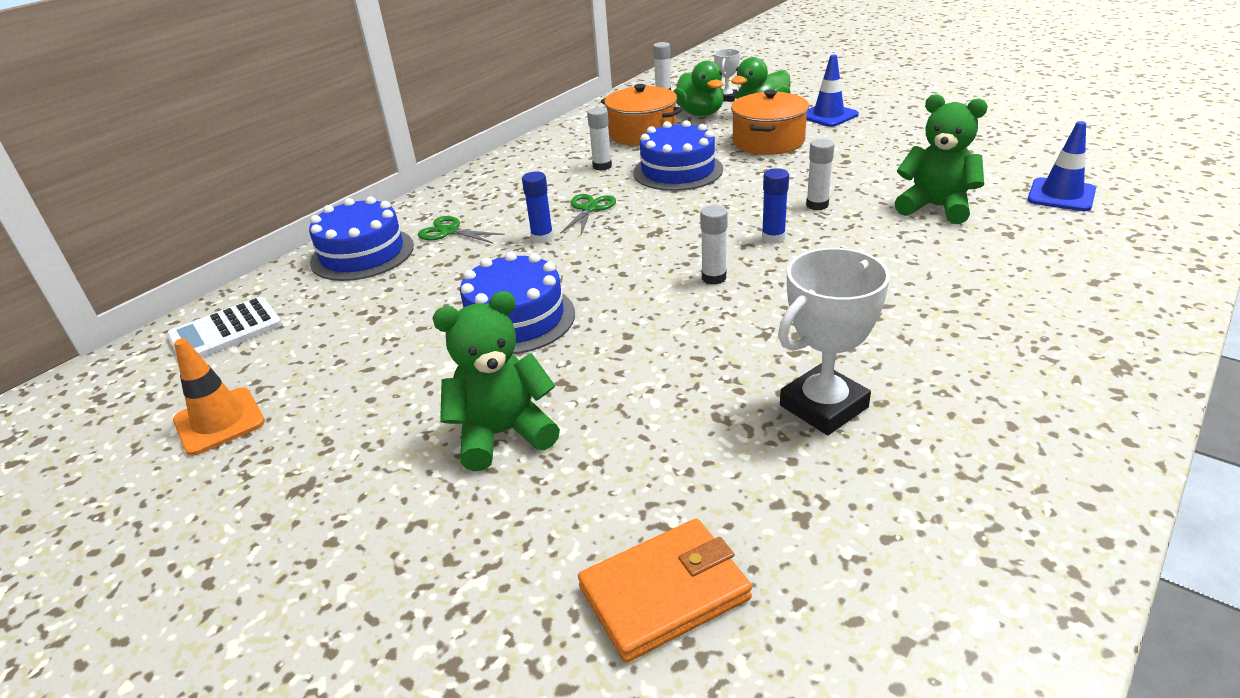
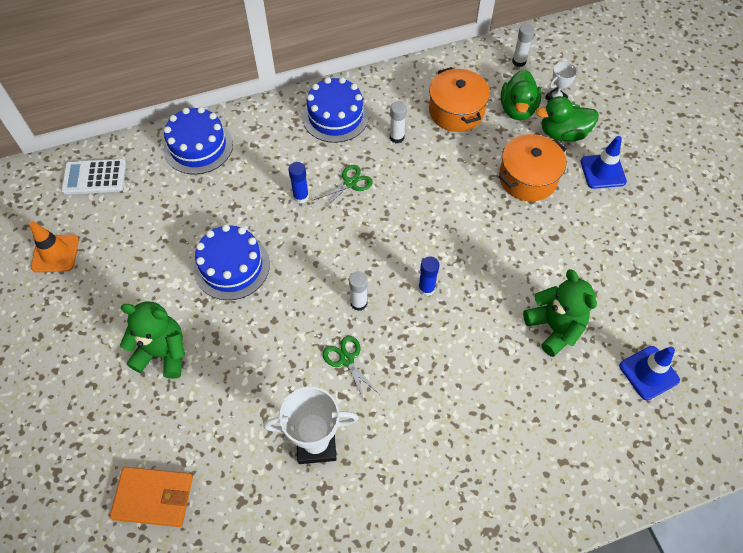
camera: 30 degrees right, 25 degrees up
(449, 231) = (257, 154): green scissors -> green scissors (347, 359)
(678, 171) = (437, 175): blue cake -> blue cake (335, 116)
(817, 205) = (485, 274): white glue stick -> none

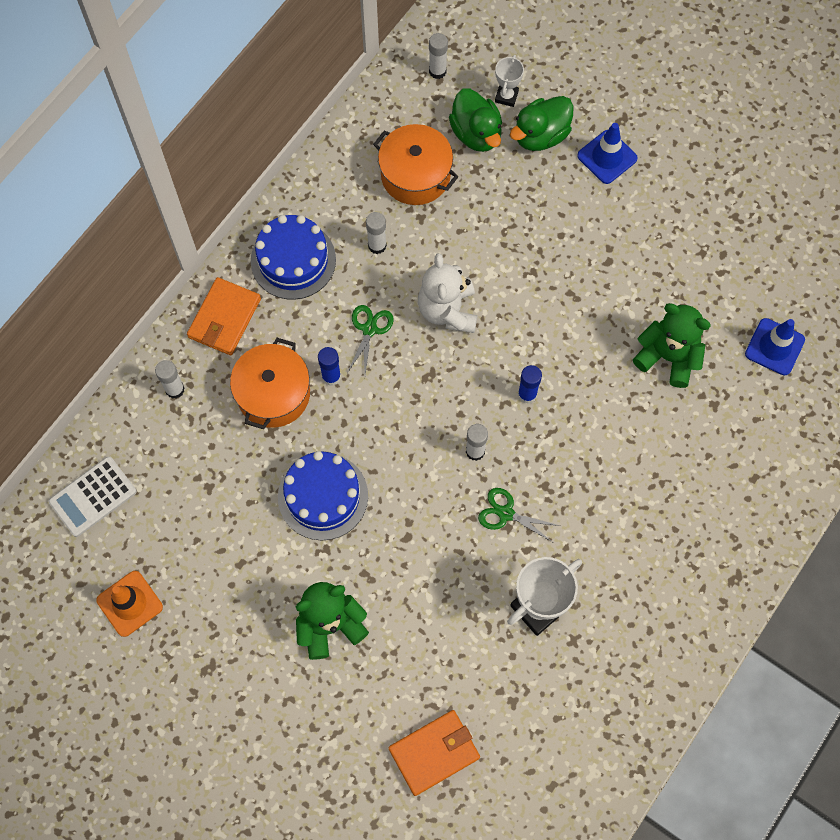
camera: 35 degrees left, 10 degrees up
(198, 146) = (175, 389): blue cake -> white glue stick
(264, 124) = (224, 318): none -> orange wallet
(413, 202) = (448, 310): none -> white teddy bear
(528, 178) = (540, 211): orange pot -> orange pot (273, 393)

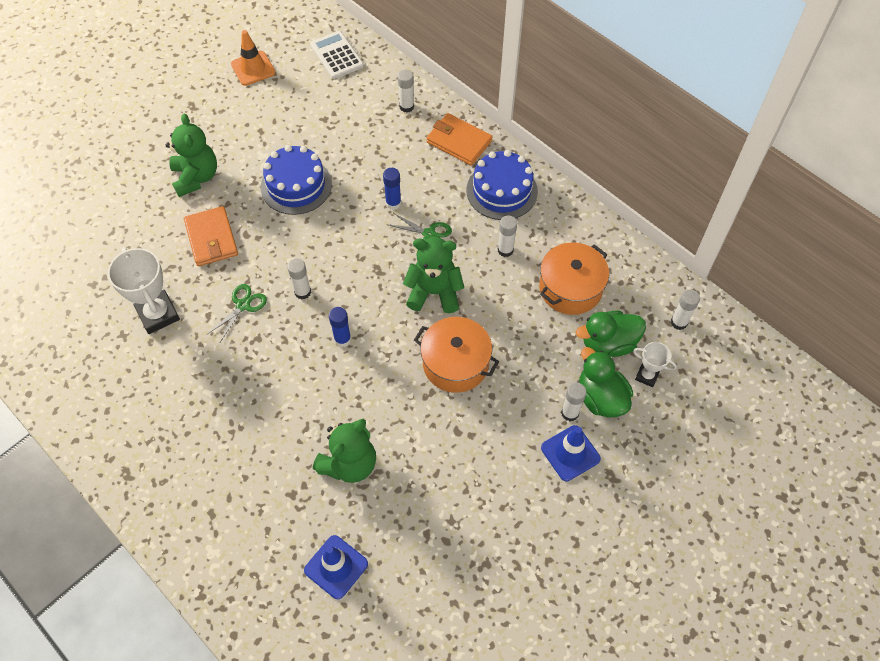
camera: 100 degrees right, 10 degrees down
(273, 393) = (388, 165): orange pot -> orange pot (455, 363)
(434, 752) = (77, 228): orange wallet -> orange wallet (212, 238)
(448, 310) = (434, 292): white teddy bear -> green teddy bear
(564, 161) = (570, 413): none -> white glue stick

